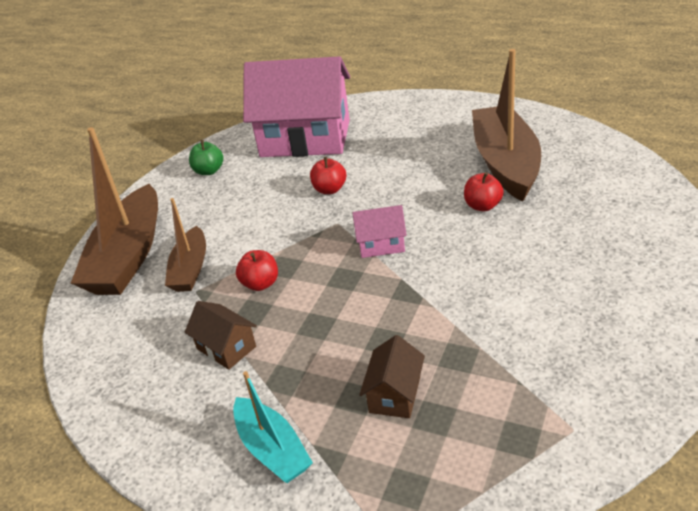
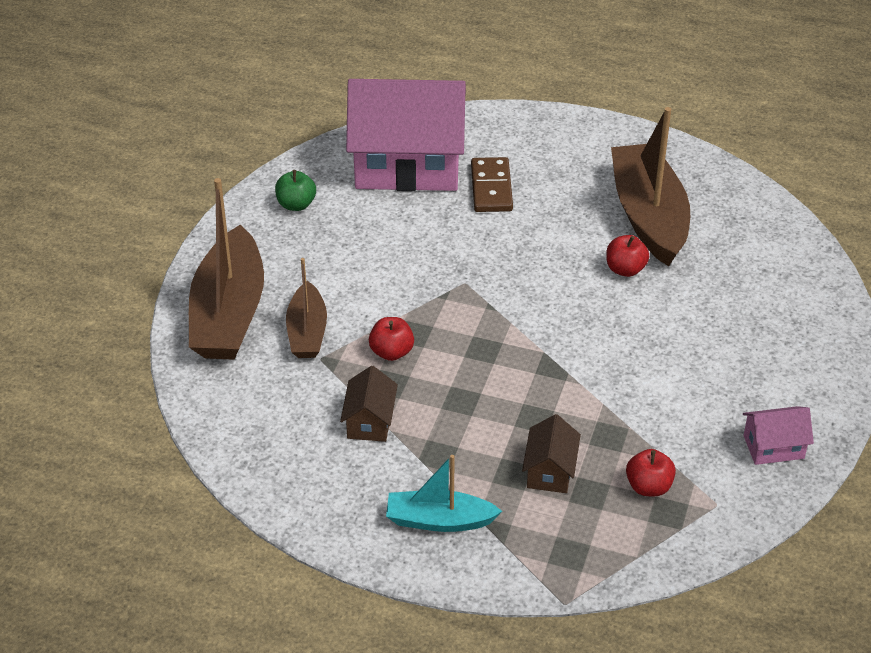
camera: 10 degrees left, 5 degrees up
(226, 347) = (370, 421): brown house -> brown house turned 60 degrees clockwise
(272, 449) = (439, 520): turquoise boat -> turquoise boat turned 135 degrees clockwise
(330, 189) = (449, 239): red apple -> red apple (648, 487)
(371, 150) = (491, 188): none -> brown domino
(381, 244) = (517, 311): pink house -> pink house (773, 447)

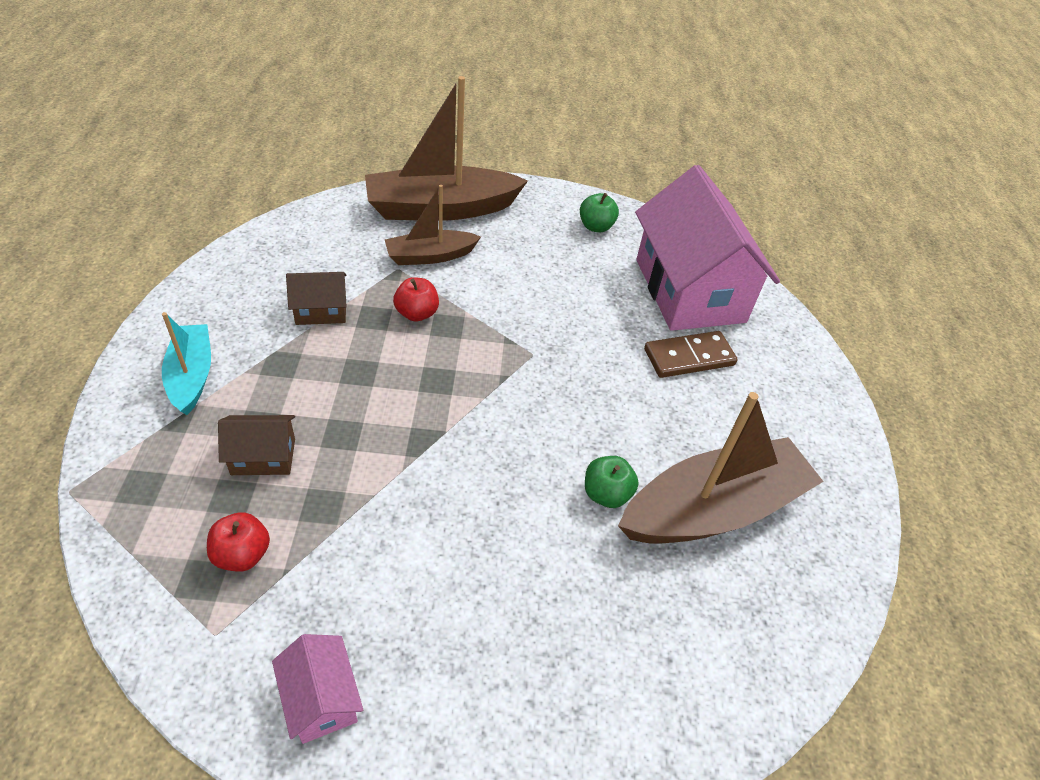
camera: 70 degrees right, 5 degrees up
(625, 269) = (606, 494): red apple -> green apple

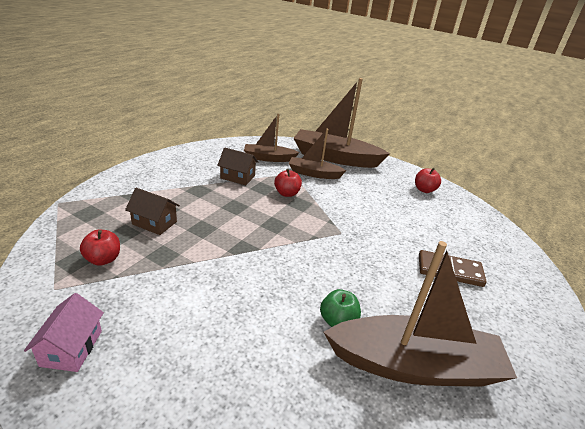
camera: 30 degrees right, 15 degrees down
(191, 375) = (154, 180): turquoise boat -> none
(341, 250) = (268, 158): none -> brown boat
(596, 226) = (424, 190): green apple -> red apple
(689, 290) = (471, 237): pink house -> none

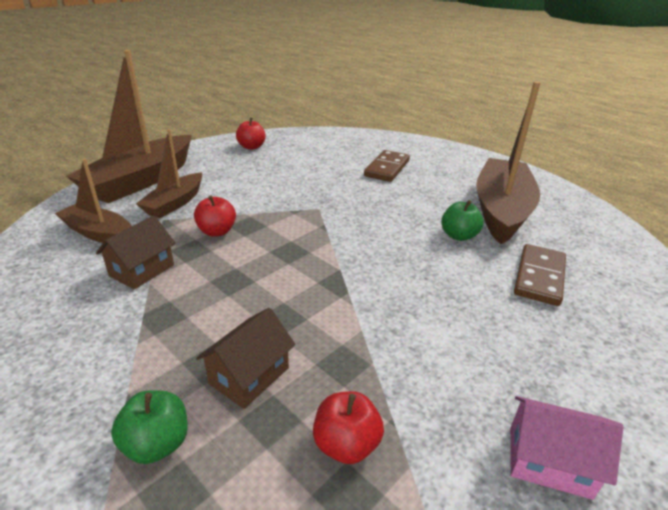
camera: 75 degrees left, 0 degrees up
(115, 204) = (157, 444): none -> green apple
(268, 158) = (99, 233): brown boat -> brown boat turned 105 degrees clockwise
(284, 381) = (539, 277): none -> brown domino

